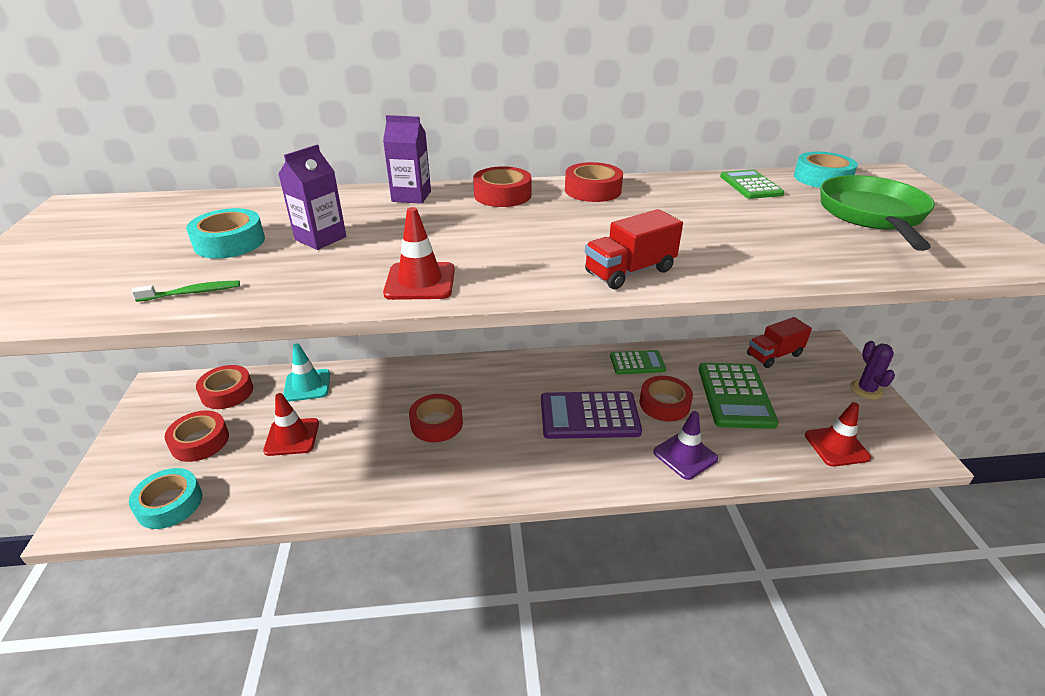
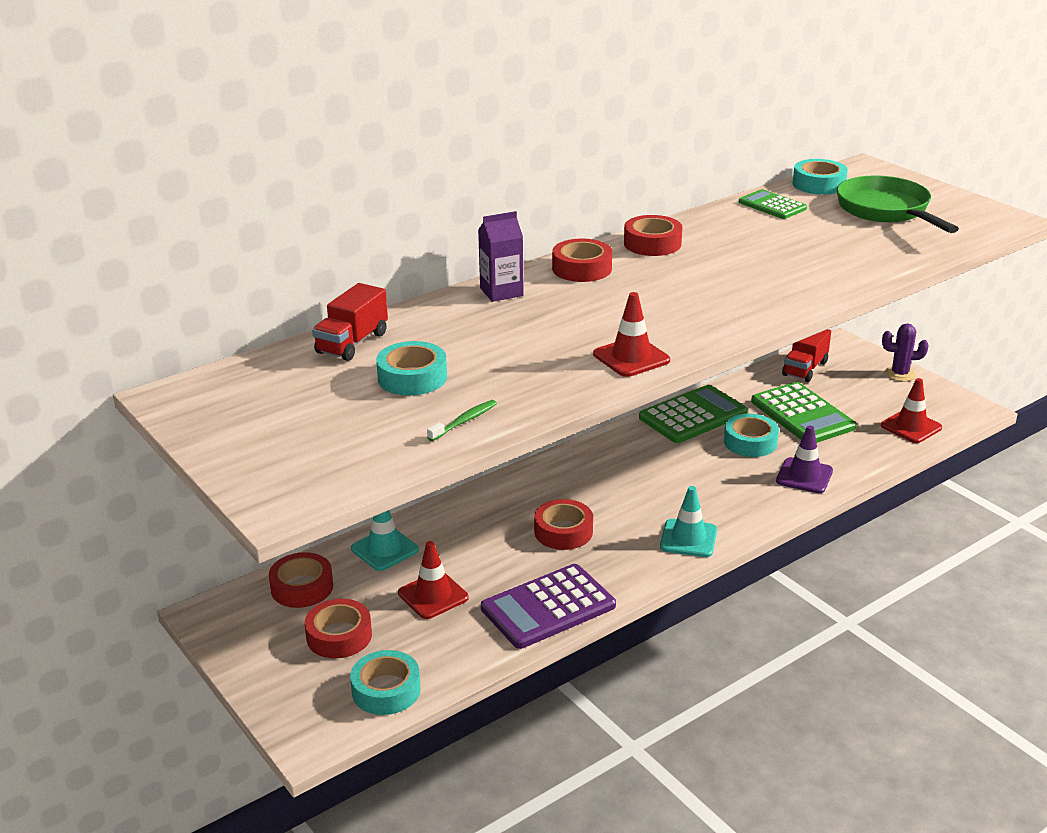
camera: 30 degrees left, 5 degrees down
(320, 238) = (488, 350): purple carton -> none
(525, 473) = (688, 538): none -> turquoise traffic cone
(589, 416) = (695, 475): purple calculator -> purple calculator (548, 607)
(629, 271) = (771, 304): red truck -> red truck (352, 343)
(637, 363) = (693, 415): green calculator -> green calculator, size x1.70
(664, 404) = (750, 442): red tape -> turquoise tape
(866, 390) = (900, 374): purple cactus -> purple cactus turned 45 degrees counterclockwise

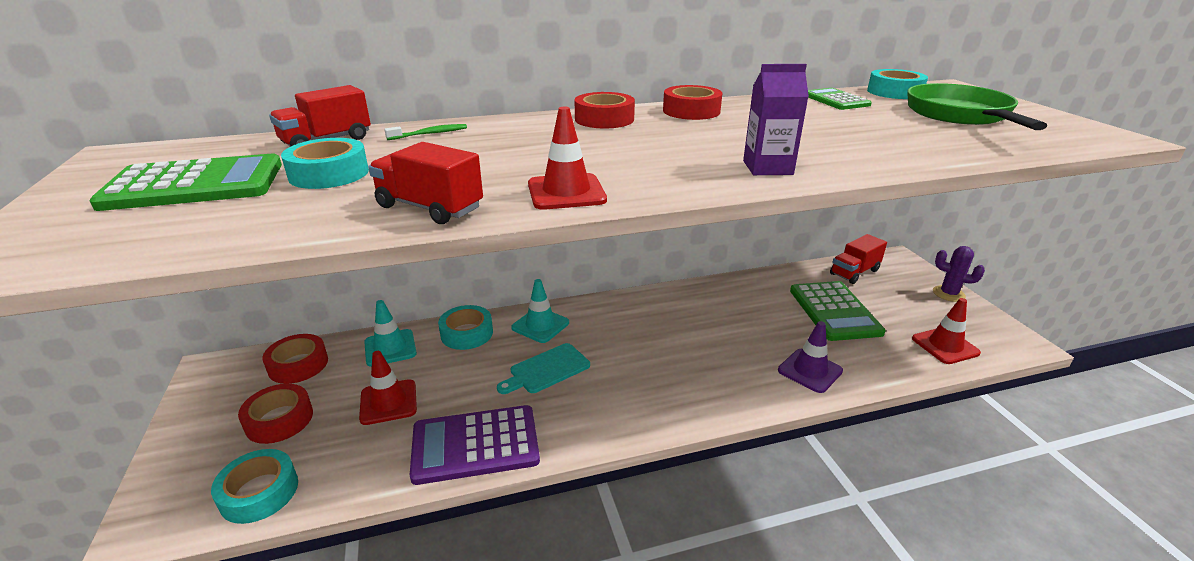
camera: 20 degrees right, 0 degrees up
(464, 421) = (309, 220): green toothbrush -> green toothbrush (430, 134)
(501, 292) = (510, 125): purple carton -> purple carton (767, 168)
(542, 392) = (429, 208): none -> red truck
(563, 531) = (546, 370): red tape -> turquoise cutting board
(688, 538) = (657, 407): turquoise traffic cone -> turquoise traffic cone (540, 325)
(693, 415) = (730, 291): green calculator -> green calculator (195, 184)
(750, 442) = (771, 326): turquoise tape -> turquoise tape (467, 333)

